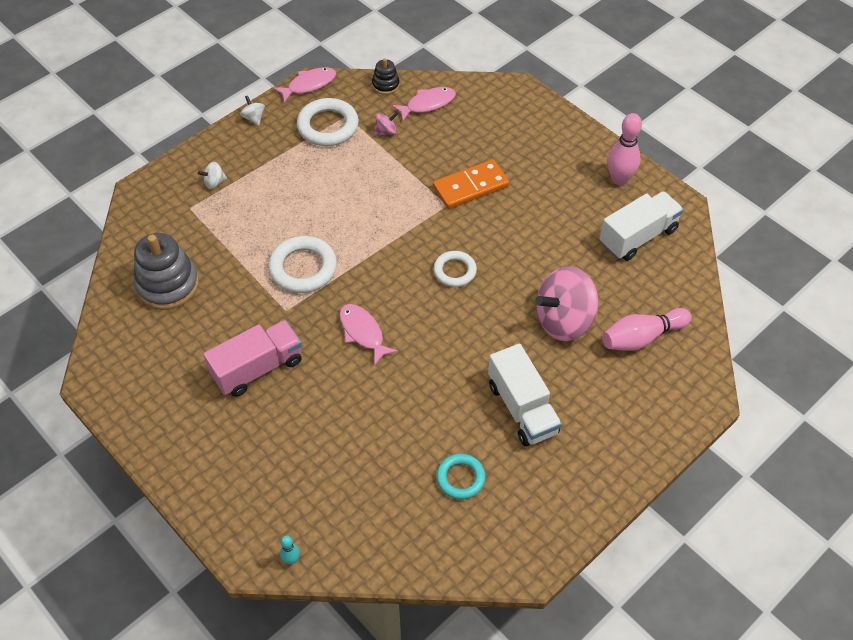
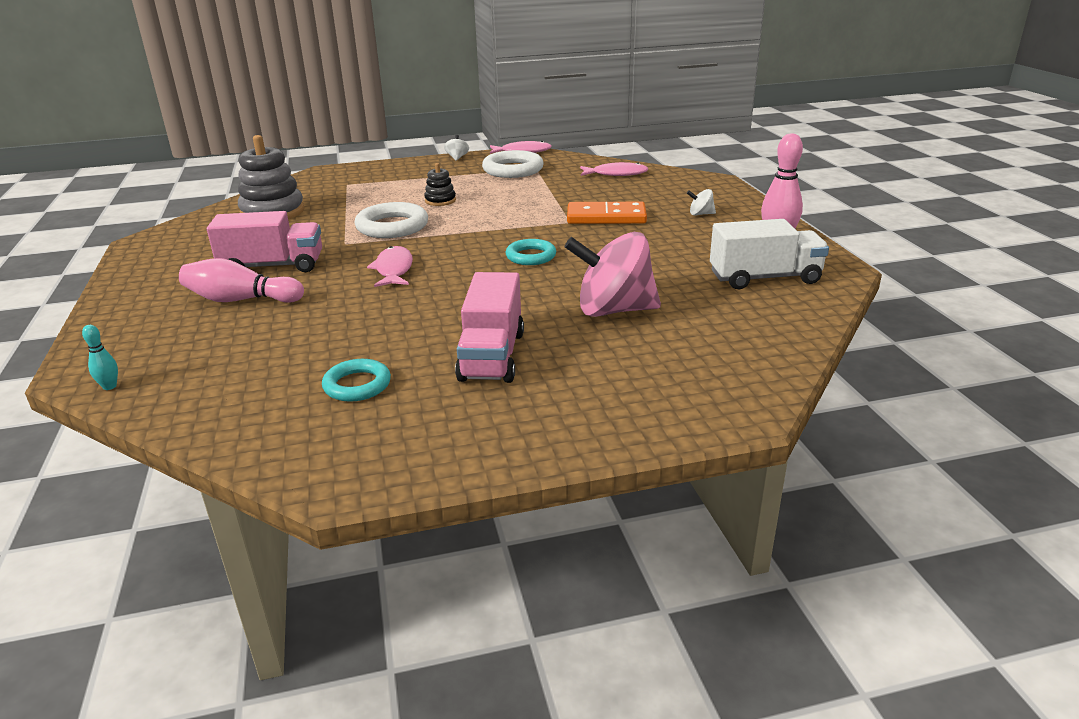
camera: 30 degrees right, 25 degrees down
(214, 182) = (383, 177): white spinning top -> white spinning top (700, 214)
(385, 85) = (589, 161): black stacking toy -> black stacking toy (440, 200)
(386, 131) = (560, 179): pink spinning top -> none
(455, 271) = (531, 256): white ring -> turquoise ring
(522, 408) = (492, 356): white truck -> pink truck
(641, 337) = (699, 344): pink bowling pin -> pink bowling pin (241, 300)

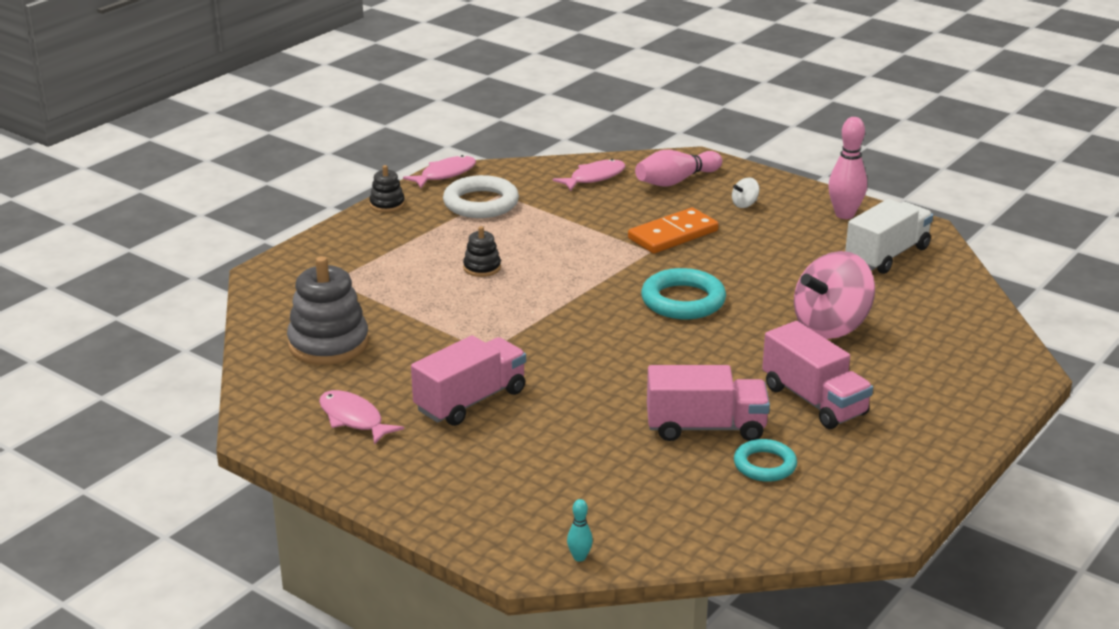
camera: 40 degrees left, 0 degrees up
(241, 300) = (517, 443): pink bowling pin -> pink bowling pin (676, 181)
(373, 340) = (705, 427): none -> pink truck
(392, 226) = (495, 315): white ring -> none
(394, 269) = (592, 359): pink fish -> pink fish (353, 419)
(457, 158) = (387, 204): white spinning top -> black stacking toy
(531, 256) = (683, 301): turquoise ring -> turquoise ring, size x1.58

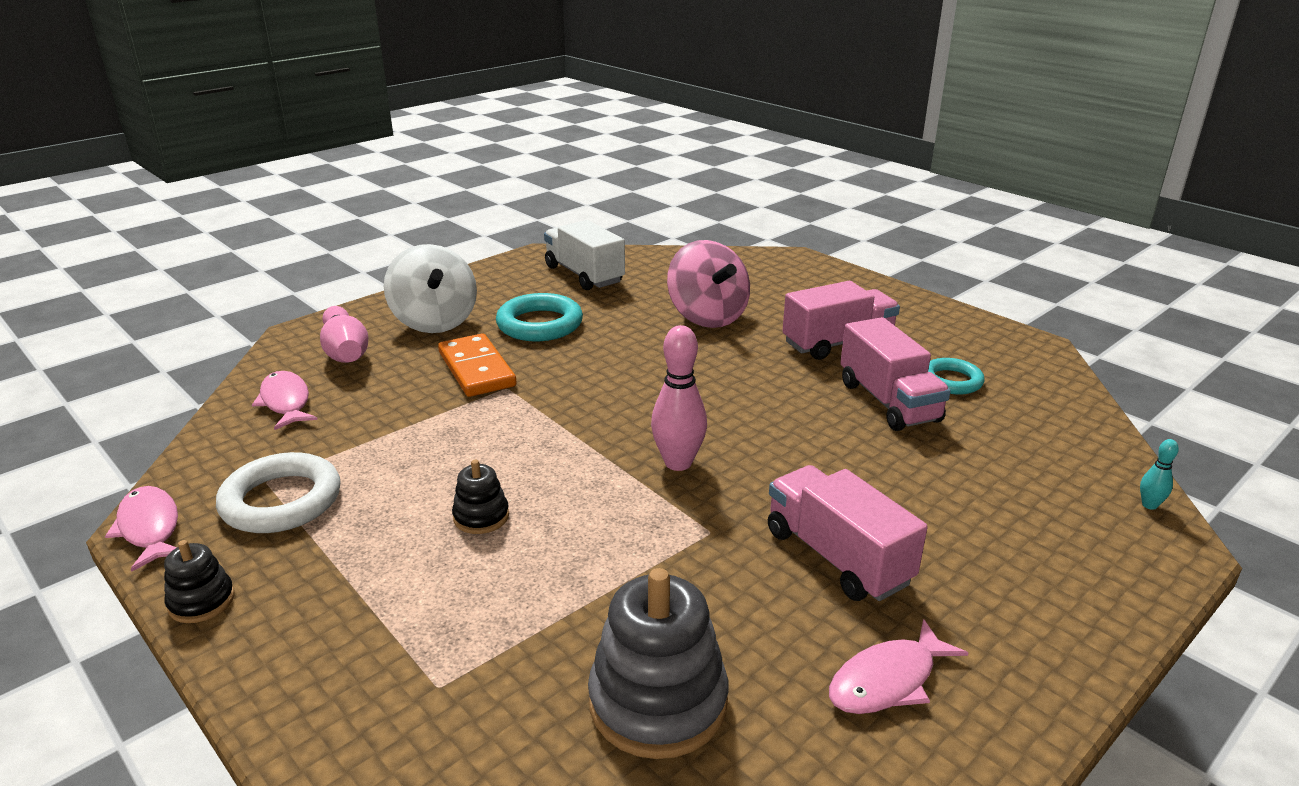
camera: 80 degrees left, 0 degrees up
(683, 301) = (630, 382): turquoise ring -> turquoise ring (540, 324)
(705, 427) = (888, 402): pink truck -> pink truck turned 150 degrees clockwise
(745, 204) = (435, 322): white spinning top -> white spinning top, size x2.45
(844, 214) = (493, 280): pink bowling pin -> pink bowling pin (678, 463)

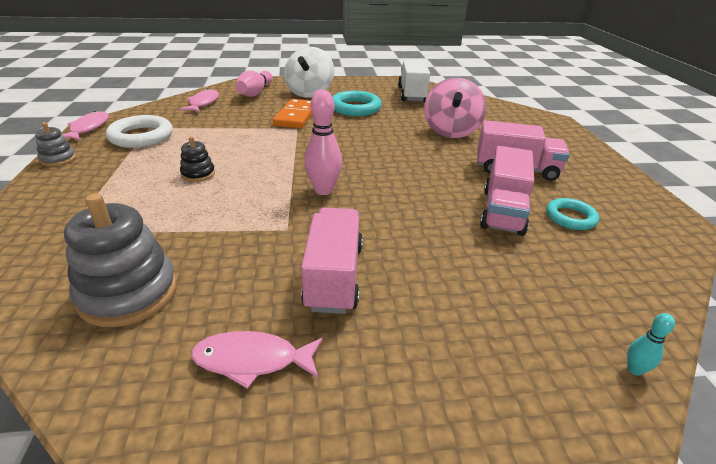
camera: 35 degrees right, 5 degrees up
(201, 601) = (58, 159): black stacking toy -> grey stacking toy

